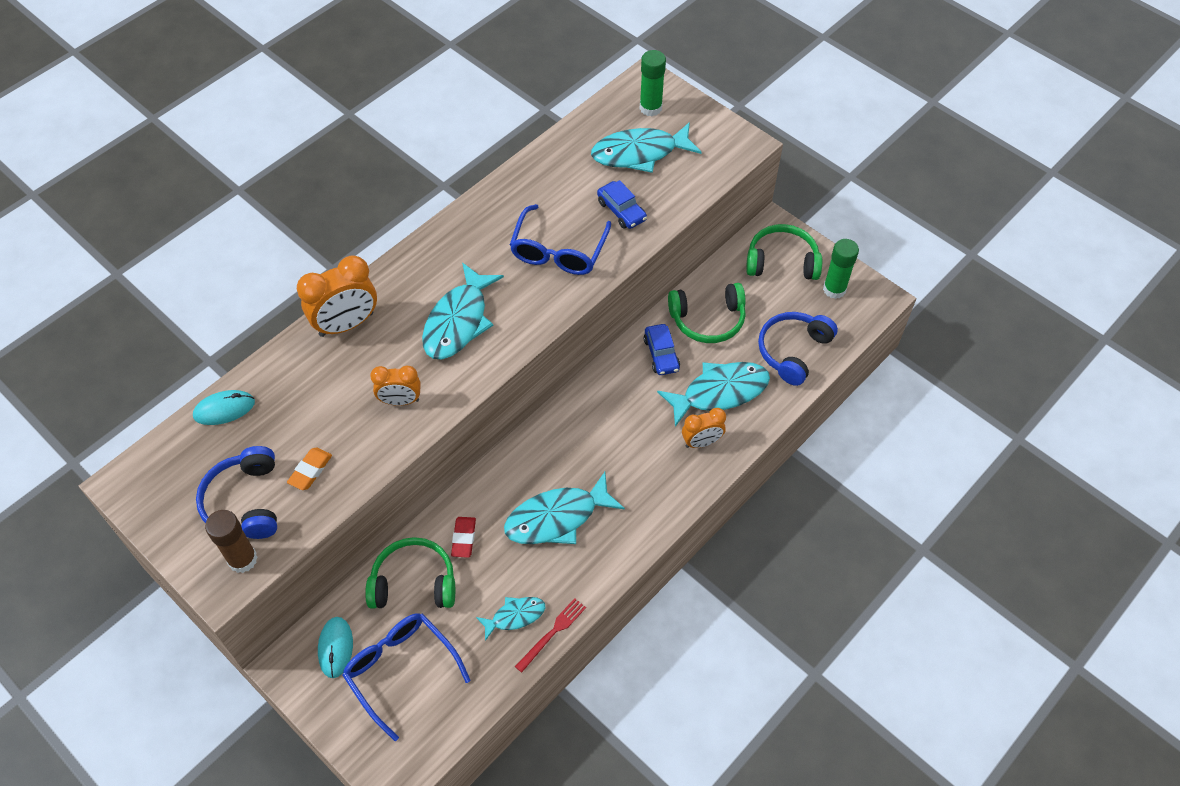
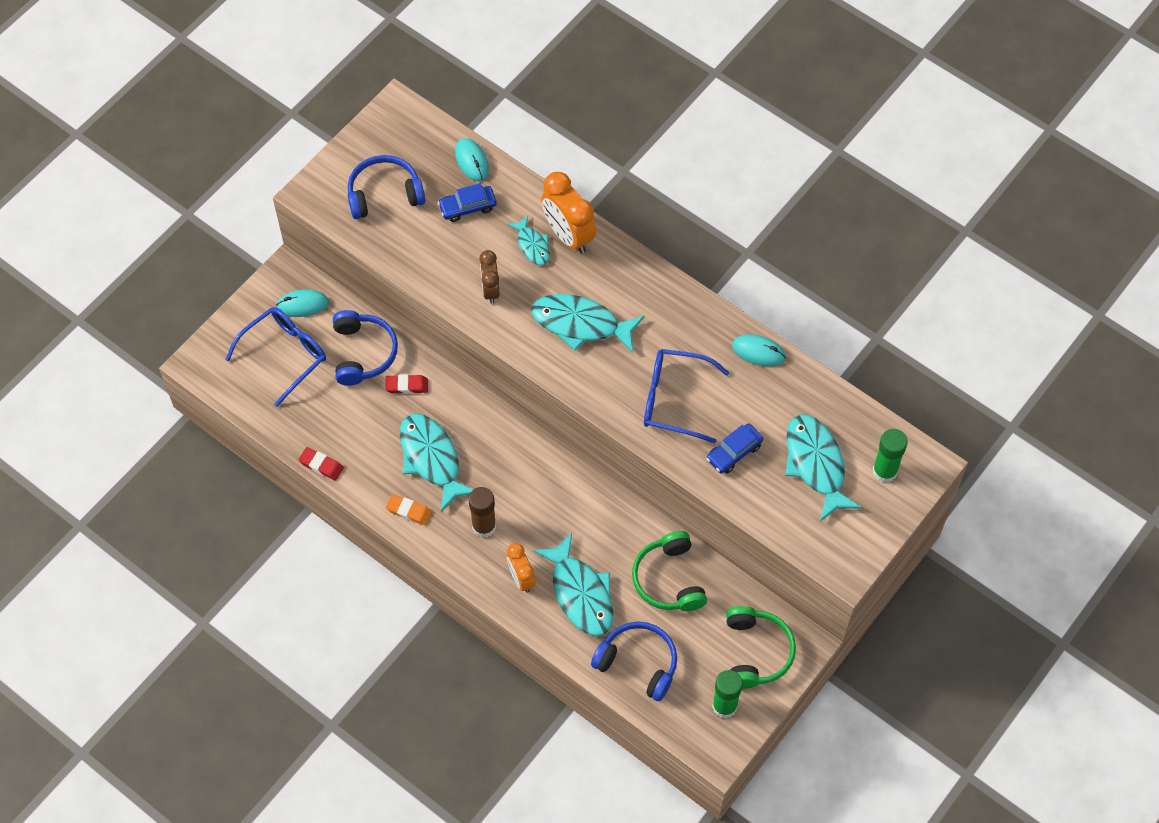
camera: 85 degrees right, 5 degrees up
(242, 559) = (333, 203): brown glue stick -> brown glue stick (484, 526)
(310, 470) = (416, 235): orange eraser -> orange eraser (409, 511)
(400, 401) = (490, 290): orange clock -> brown clock
(414, 582) = (363, 353): green headphones -> blue headphones
(514, 182) = (758, 352): none -> turquoise mouse
(515, 616) = (335, 434): turquoise fish -> turquoise fish (532, 245)
(552, 633) = (321, 465): red fork -> red eraser
(661, 354) = (621, 537): blue car -> blue car (467, 207)

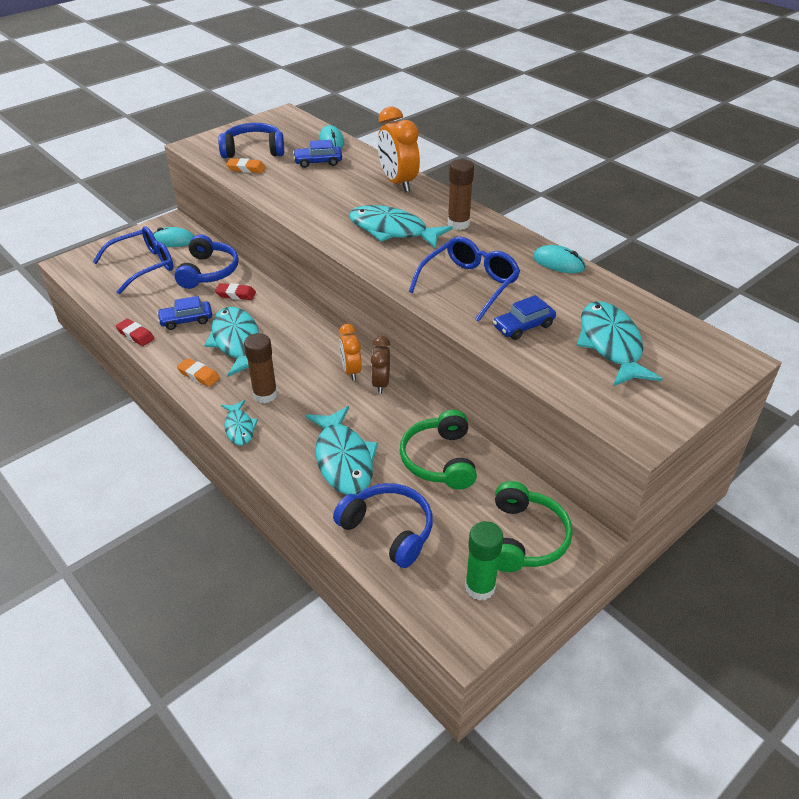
camera: 10 degrees right, 20 degrees down
(367, 435) = (186, 320): none -> blue car
(388, 233) = (246, 169): none -> orange eraser
(490, 290) = (318, 204): brown clock -> brown clock (381, 384)
(521, 578) = (286, 439): orange clock -> orange clock (351, 371)
(532, 245) = (365, 185): turquoise fish -> turquoise fish (239, 428)
(648, 301) = (458, 224): none -> brown glue stick
(674, 400) = (469, 284): blue glasses -> blue glasses turned 105 degrees clockwise
(884, 471) = (687, 358): green glue stick -> none

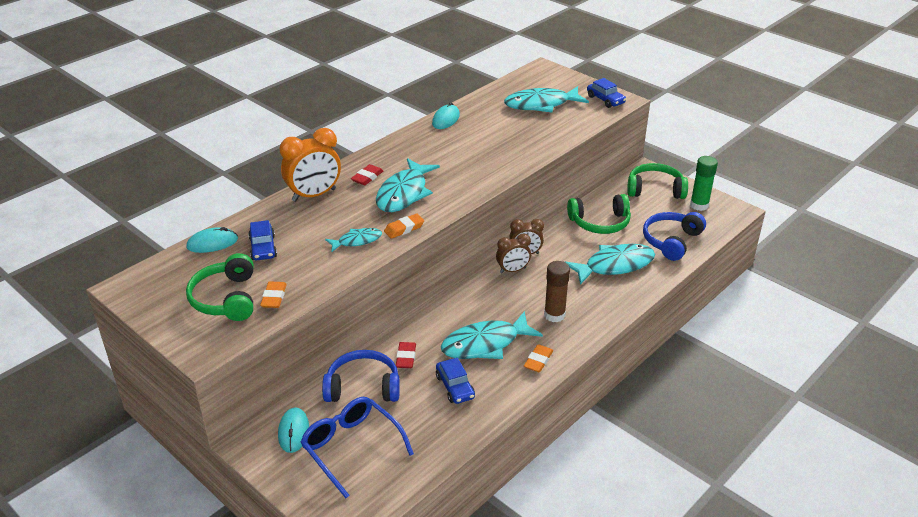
camera: 95 degrees left, 5 degrees down
(135, 335) = (485, 421): red eraser -> red eraser (367, 177)
(239, 428) = (598, 324): turquoise fish -> turquoise fish (357, 241)
(253, 150) = (225, 299): blue headphones -> green headphones
(328, 229) = (404, 229): none -> orange eraser
(351, 371) = (512, 270): orange clock -> brown clock
(458, 224) = (390, 161): brown glue stick -> none
(469, 284) = (482, 155): blue glasses -> none
(523, 326) = (530, 134): blue car -> blue car (605, 100)

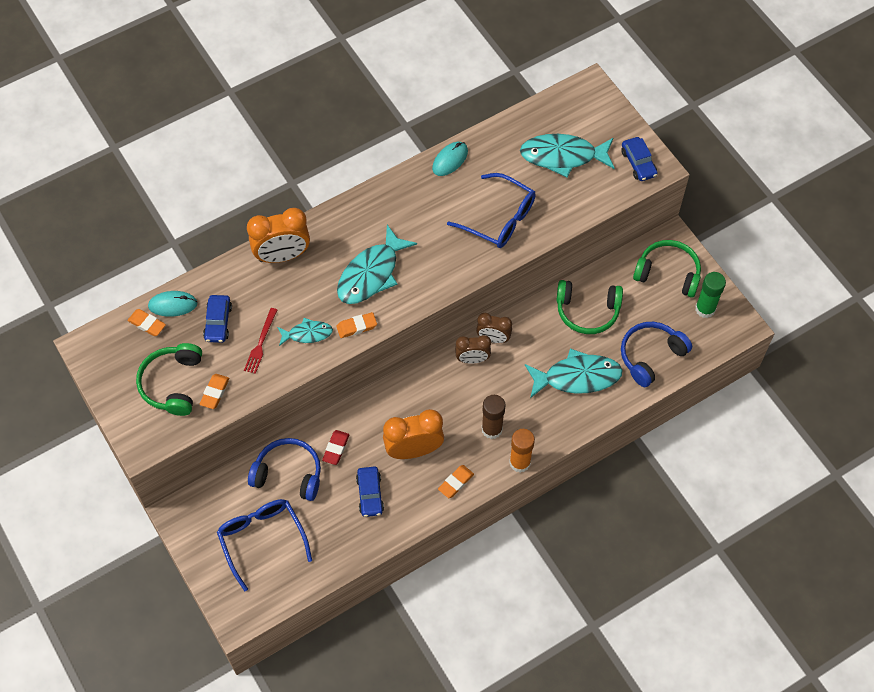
camera: 15 degrees right, 25 degrees up
(188, 260) = (147, 324): none -> orange eraser
(293, 432) = (217, 509): turquoise mouse -> none
(311, 255) = (261, 343): none -> red fork
(367, 177) = (341, 240): red eraser -> none
(485, 344) = (413, 450): turquoise fish -> orange clock
(505, 145) = (499, 218): none -> blue glasses
(593, 334) = (520, 462): none -> orange glue stick

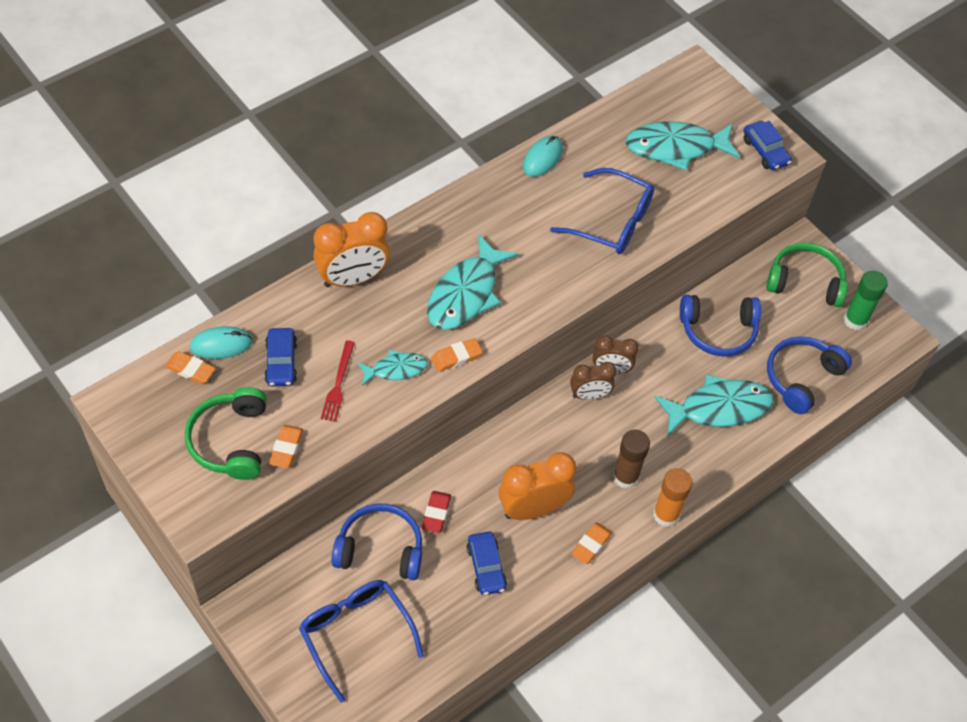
camera: 10 degrees left, 5 degrees down
(587, 311) = (718, 331): green headphones -> blue headphones

